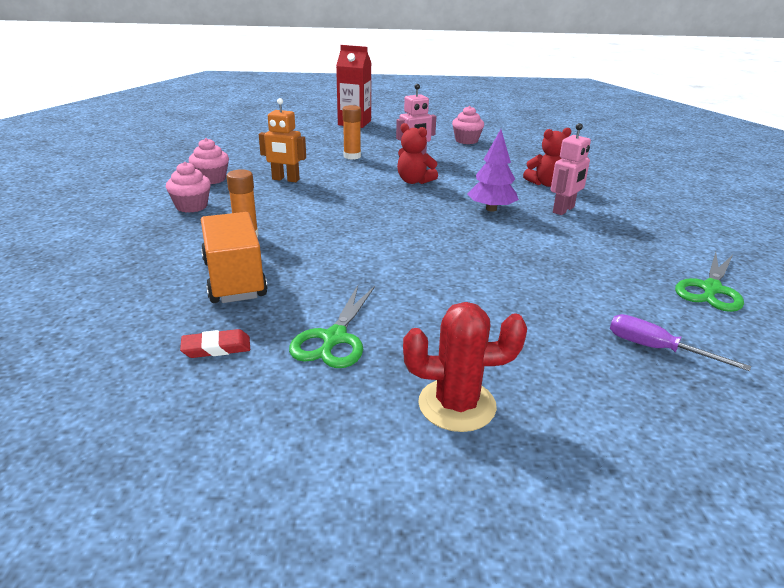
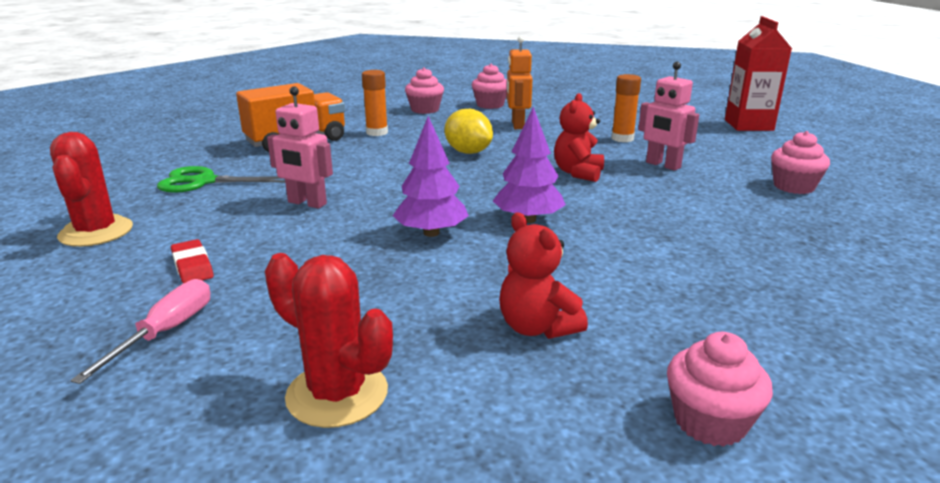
camera: 75 degrees right, 5 degrees down
(216, 347) = (194, 153): red eraser -> red eraser (192, 266)
(341, 206) = (468, 152): none -> yellow lemon
(504, 240) = (431, 233): none -> purple tree
(545, 183) = (673, 251): red teddy bear -> red teddy bear (537, 327)
(564, 210) = (572, 268): pink robot -> pink robot (307, 203)
(656, 349) = (165, 332): purple screwdriver -> pink screwdriver
(703, 212) = (710, 422): none -> pink cupcake
(711, 289) = (337, 394): green scissors -> red cactus

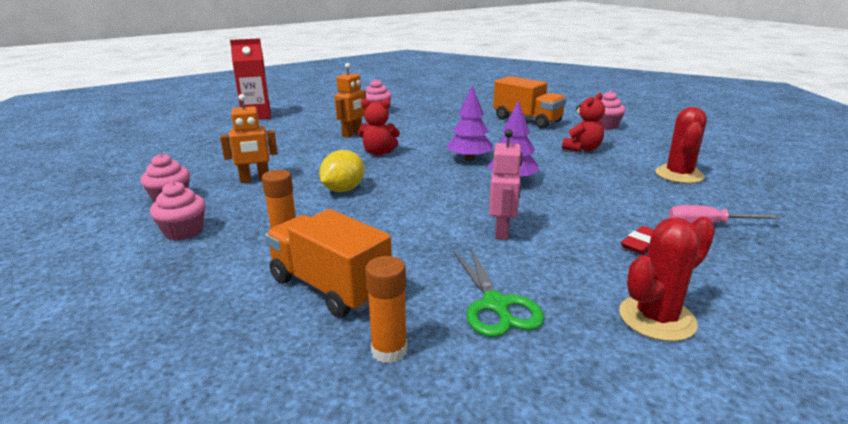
camera: 105 degrees left, 0 degrees up
(622, 138) = (294, 144): orange glue stick -> orange glue stick (389, 350)
(662, 165) = (352, 134): pink robot -> orange robot
(754, 314) = (527, 120): none -> orange truck

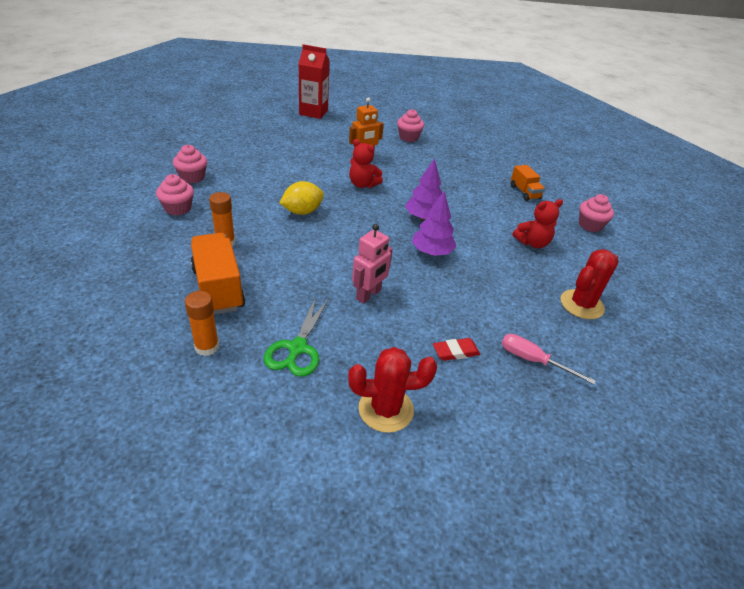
camera: 25 degrees right, 15 degrees up
(255, 180) = (255, 179): orange robot -> none
(527, 120) = (524, 192): orange truck -> orange truck, size x0.57

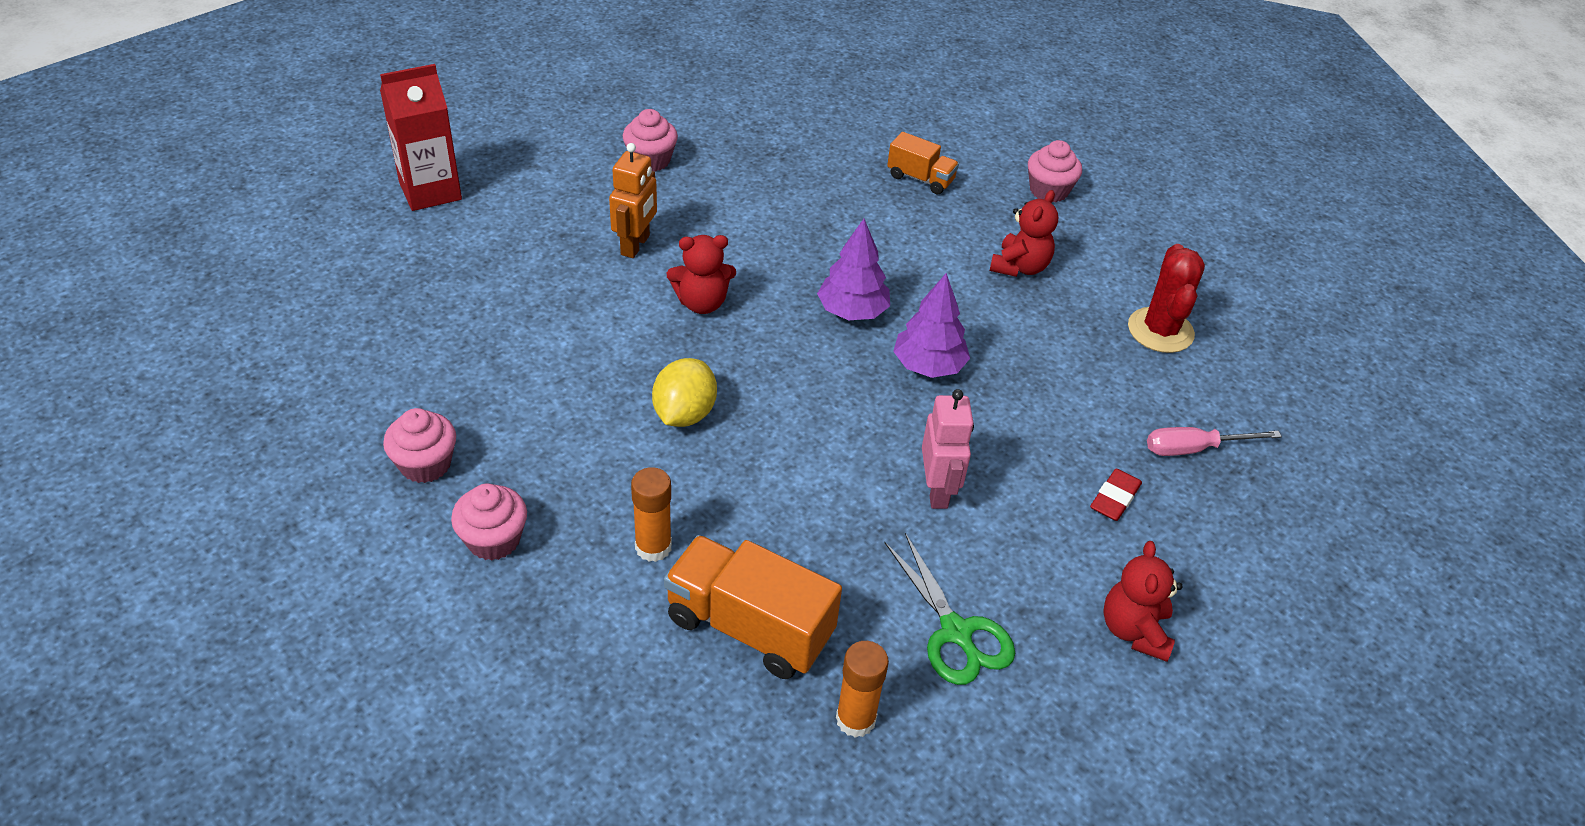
camera: 40 degrees left, 5 degrees up
(386, 409) = (1134, 630): red cactus -> red teddy bear

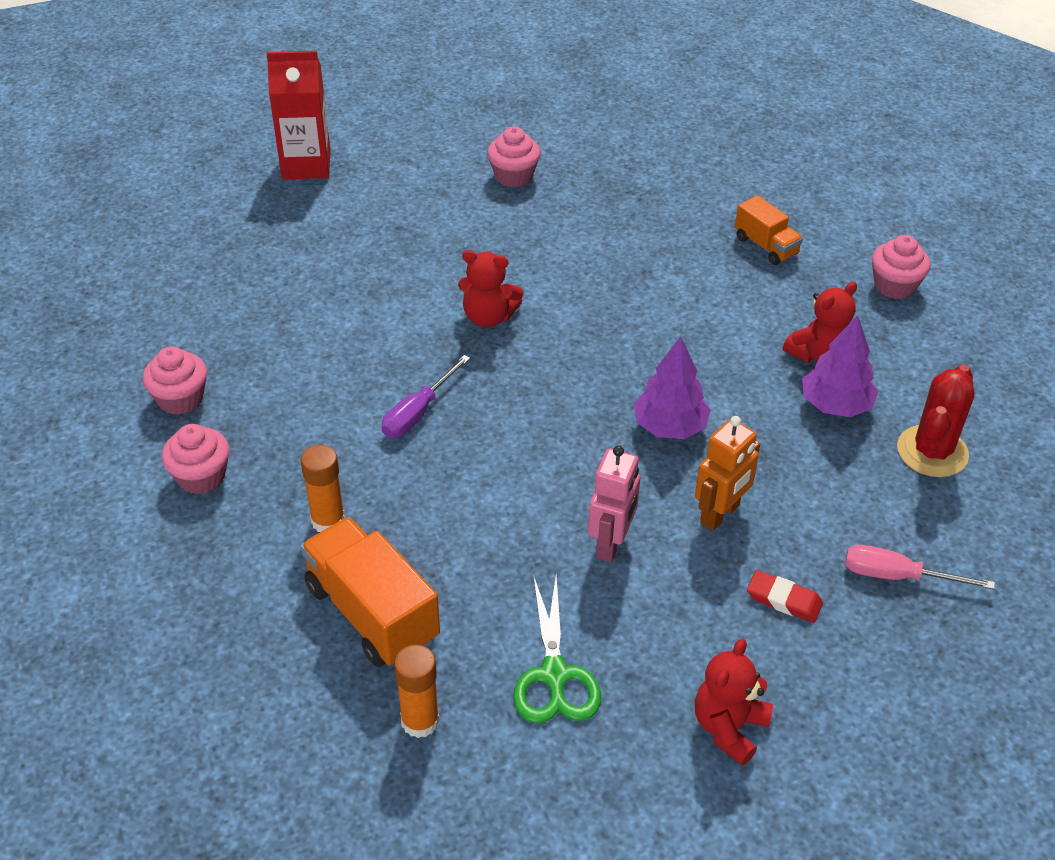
camera: 25 degrees right, 0 degrees up
(635, 245) = (457, 251): orange robot -> orange robot (720, 514)
(684, 414) = (418, 412): yellow lemon -> purple screwdriver
(852, 311) = (624, 358): purple tree -> purple tree (835, 405)
(1114, 498) = (784, 600): red eraser -> red eraser turned 60 degrees clockwise

